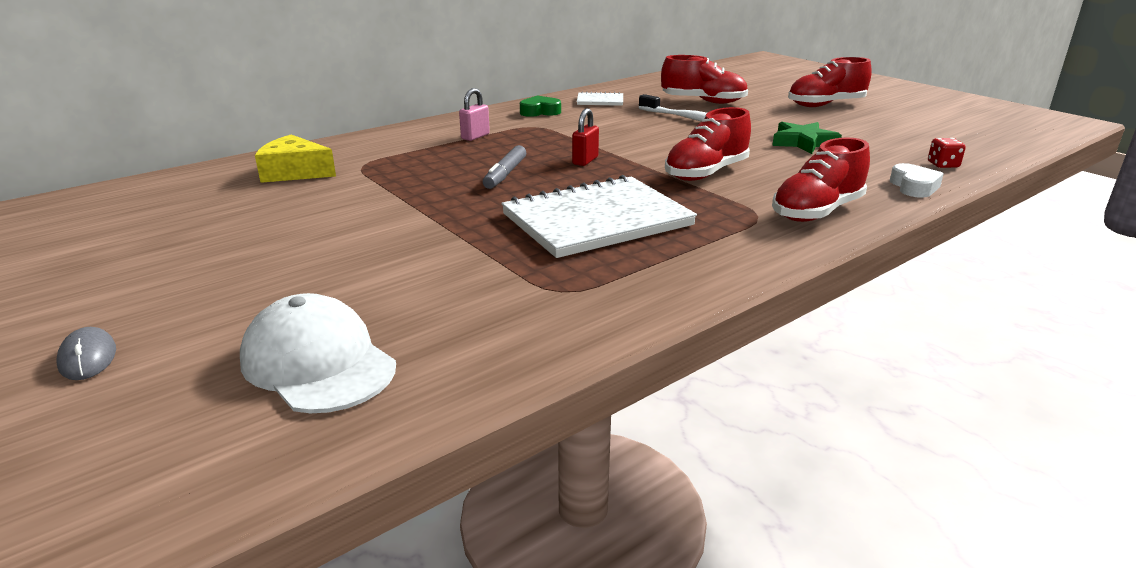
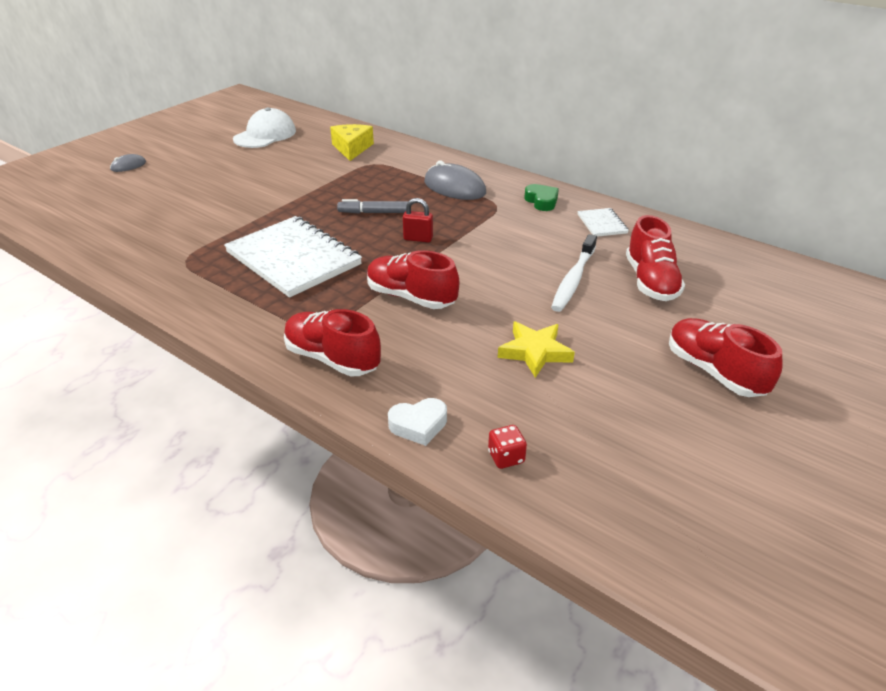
camera: 75 degrees right, 10 degrees up
(318, 363) = (115, 211): white cap -> white cap (265, 135)
(475, 136) = (454, 187): pink padlock -> grey mouse
(803, 142) = (535, 352): green star -> yellow star

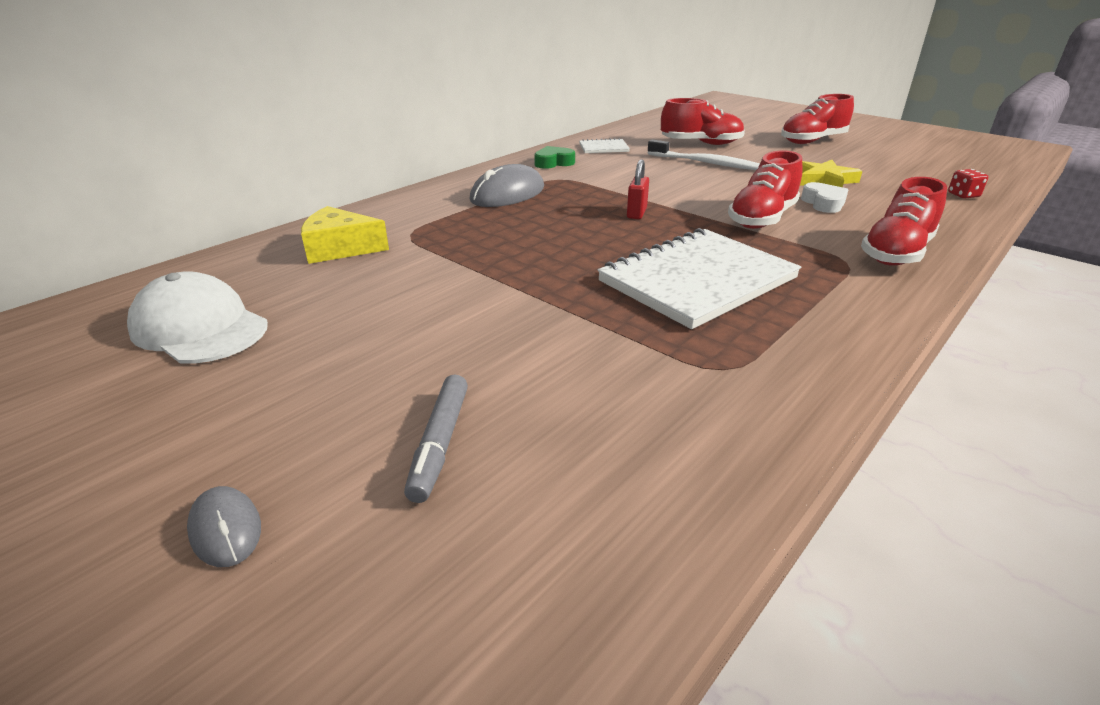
camera: 85 degrees left, 5 degrees down
(374, 212) = (567, 234): grey marker -> grey marker (440, 443)
(418, 425) = (958, 220): white heart -> white heart (823, 203)

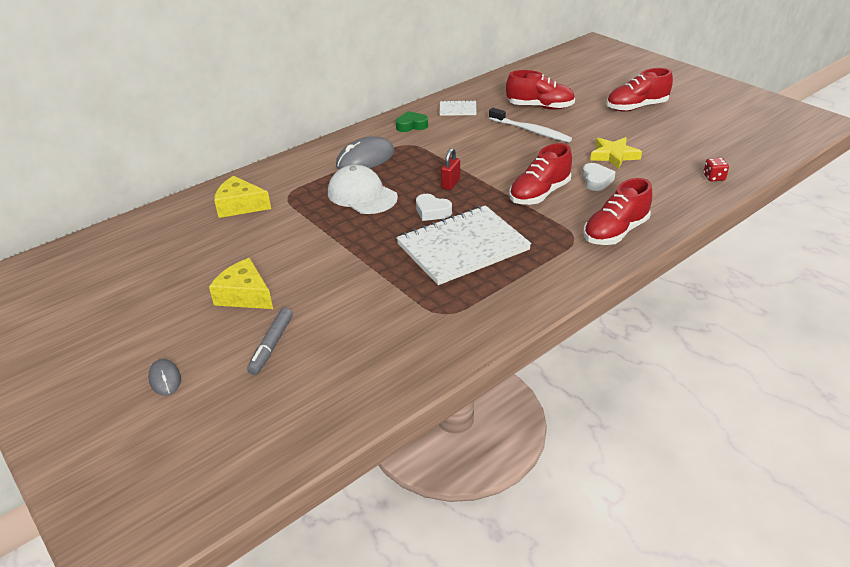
camera: 10 degrees right, 5 degrees up
(199, 328) = (152, 263): white cap -> white cap (362, 195)
(370, 364) = (245, 295): none -> yellow cheese
(628, 242) = (432, 211): none -> white heart

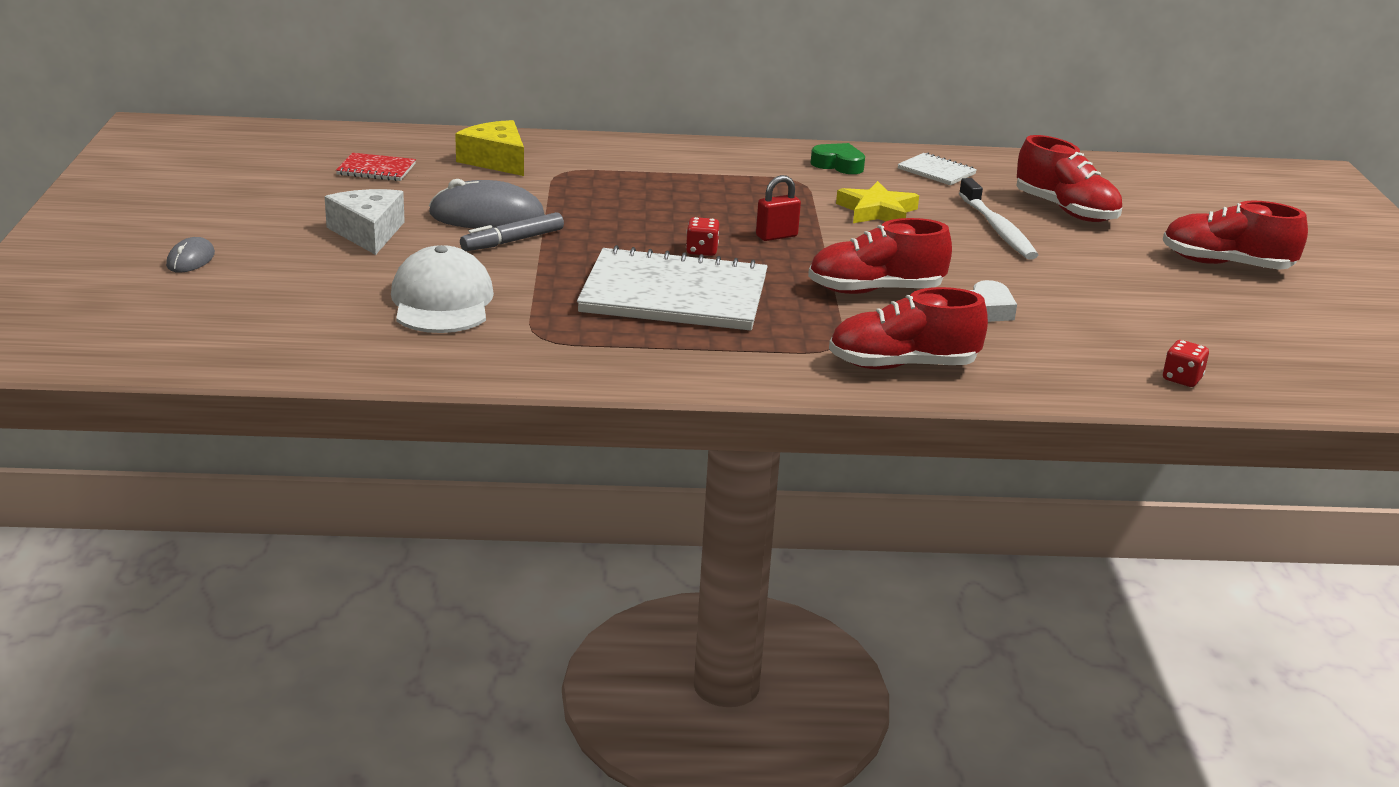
camera: 35 degrees right, 10 degrees down
(180, 247) = (376, 169): none -> red notebook
(245, 295) = (368, 233): yellow cheese -> white cheese
(271, 345) = (323, 280): grey marker -> grey marker (512, 241)
(362, 195) = (647, 204): white cap -> white cap (442, 302)
(365, 159) = (716, 174): grey mouse -> grey mouse (487, 216)
(432, 211) = (701, 251): white heart -> red dice
(614, 155) = (1069, 298): yellow star -> yellow star (877, 211)

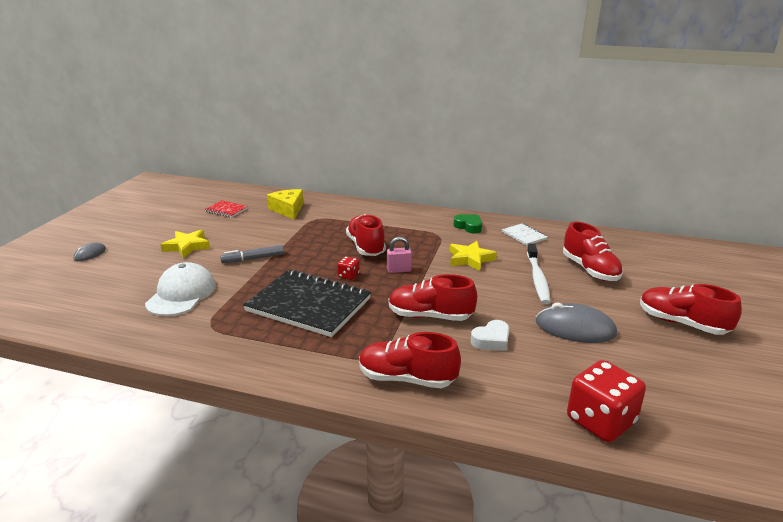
camera: 20 degrees right, 0 degrees up
(368, 233) = (187, 246): white cheese -> yellow star
(487, 216) = (254, 242): grey mouse -> grey mouse (575, 328)
(674, 295) = (308, 305): white notebook -> black notebook
(692, 208) = (366, 247): none -> red shoe
(776, 236) = (399, 270): red padlock -> pink padlock
(1182, 379) = (600, 421): red dice -> red dice, size x2.14

